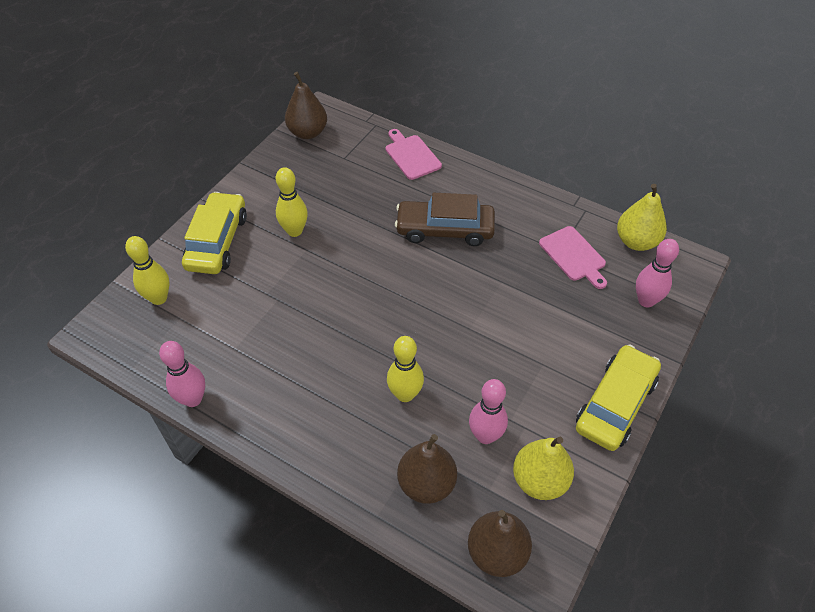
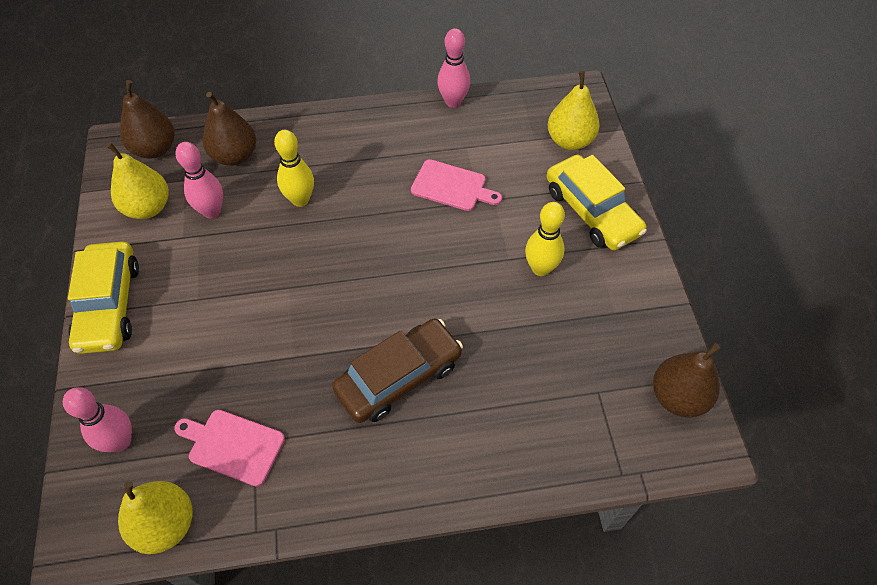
camera: 140 degrees right, 5 degrees up
(159, 298) = (570, 140): yellow bowling pin -> yellow pear
(411, 155) = (530, 456): pink cutting board -> pink cutting board (452, 186)

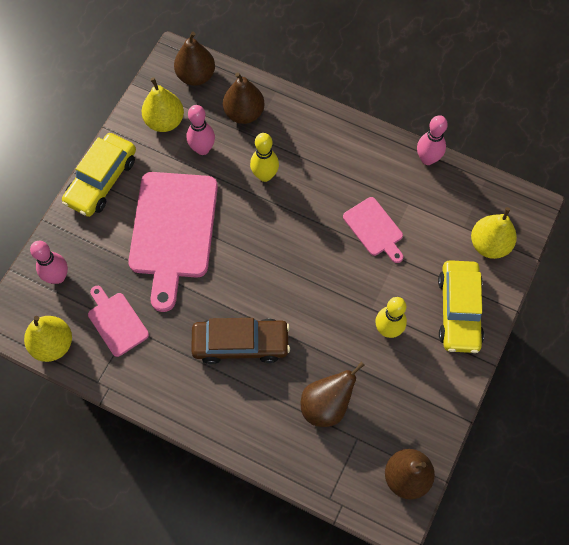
camera: 35 degrees right, 10 degrees up
(234, 308) = (173, 230): none -> pink cutting board
(540, 380) = (326, 405): none -> brown pear

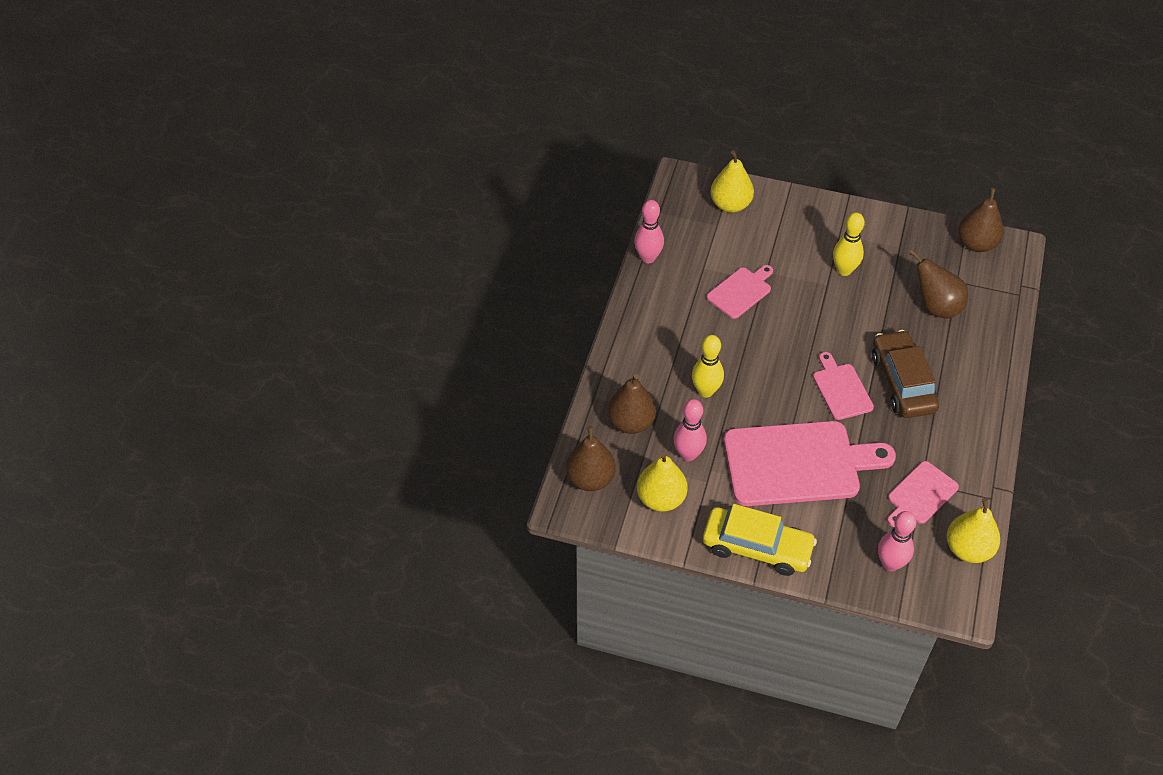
camera: 100 degrees left, 15 degrees down
(244, 287) = (841, 389): none -> pink cutting board
(458, 310) = (806, 221): yellow car -> none

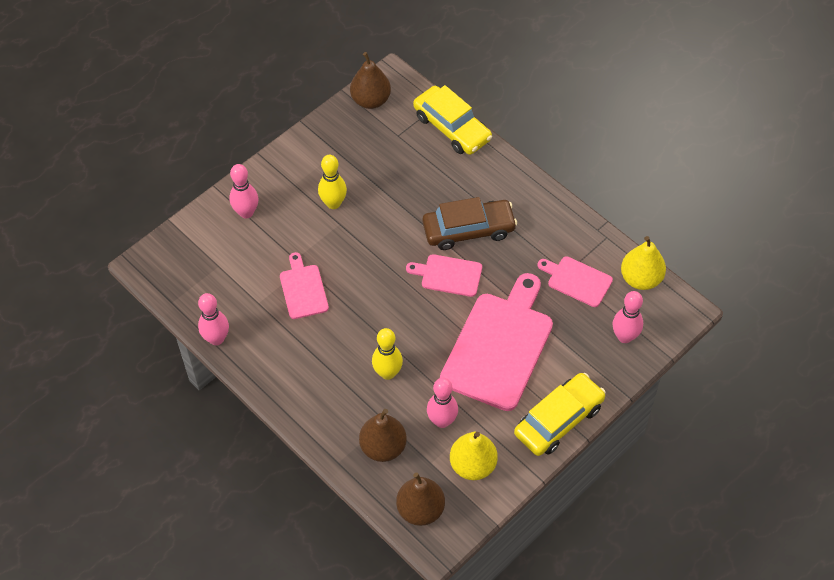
camera: 60 degrees left, 5 degrees up
(730, 205) = (204, 244): yellow pear -> none
(783, 216) = (246, 212): none -> pink bowling pin
(902, 382) = (468, 230): brown car -> brown car turned 150 degrees clockwise
(920, 495) = (577, 280): pink cutting board -> pink cutting board turned 135 degrees clockwise
(936, 307) = (413, 164): brown pear -> none
(1003, 317) = (452, 127): none -> yellow car

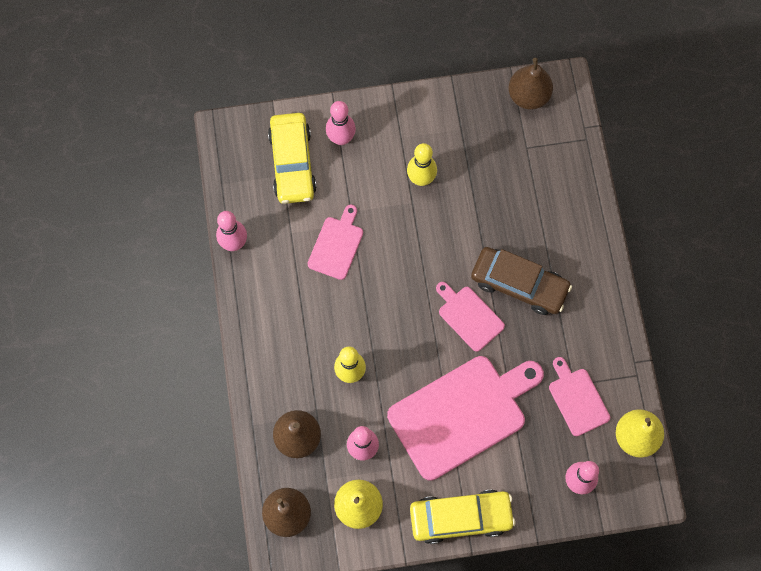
camera: 35 degrees right, 15 degrees up
(452, 127) = (581, 172): yellow car -> yellow car (292, 163)

